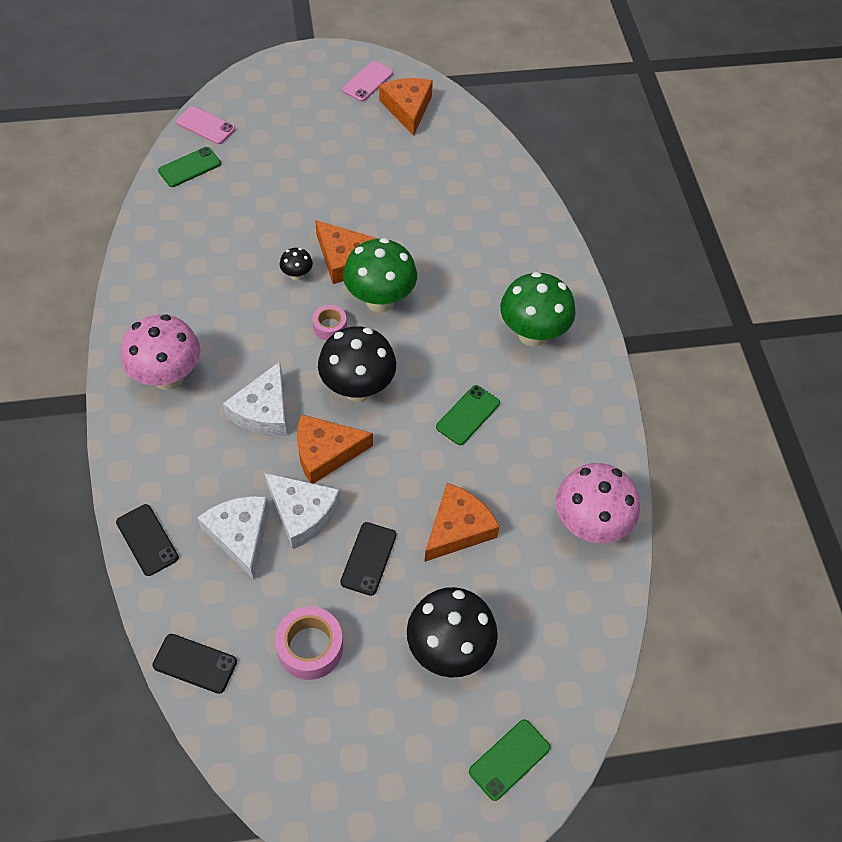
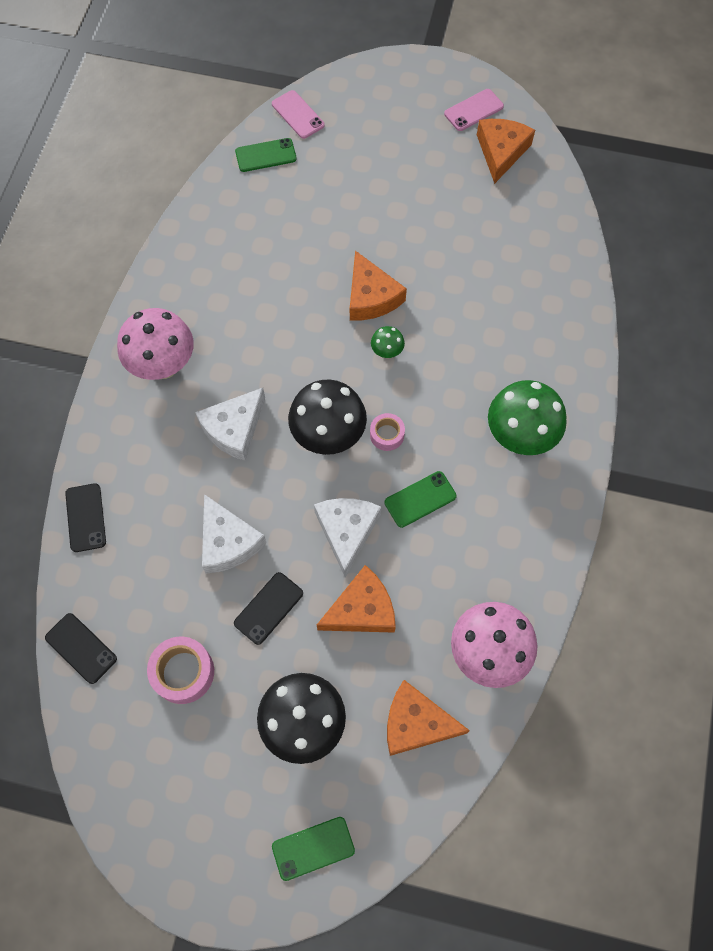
camera: 25 degrees right, 10 degrees up
(240, 535) = (165, 543): white cheese -> white cheese (346, 531)
(297, 275) = (320, 300): black mushroom -> none
(326, 452) = (273, 490): orange cheese -> orange cheese (416, 723)
(330, 327) = (328, 364): pink tape -> pink tape (387, 435)
(380, 300) = (387, 352): green mushroom -> green mushroom, size x0.46

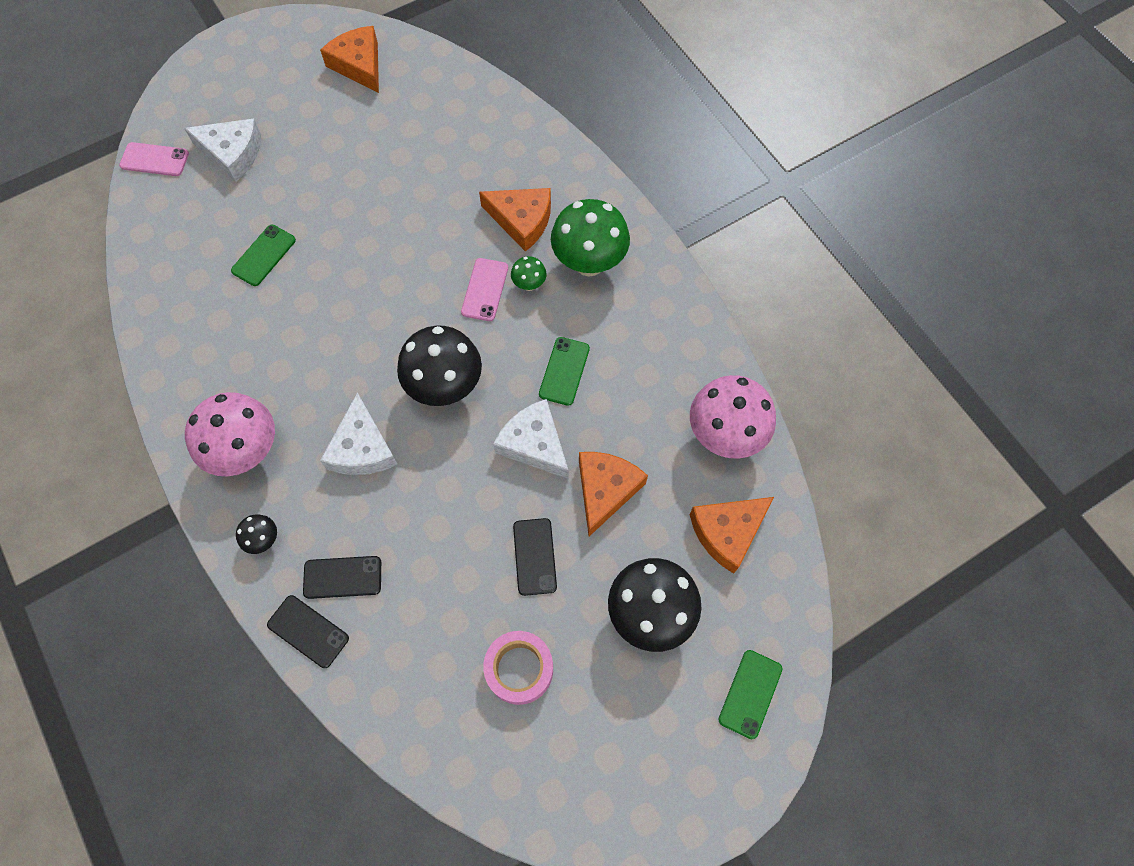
camera: 45 degrees left, 0 degrees up
(81, 648) = (415, 735): black phone -> black phone (342, 577)
(117, 433) = (264, 540): none -> black mushroom
(228, 542) = (449, 538): white cheese -> white cheese (232, 153)
(266, 155) = (160, 213): green phone -> green phone (264, 255)
(371, 296) = (368, 253): orange cheese -> orange cheese (521, 220)
(387, 352) = (425, 285): green mushroom -> green mushroom (529, 284)
(387, 435) = (490, 346): pink tape -> none
(473, 110) = (304, 49): pink phone -> pink phone (485, 290)

